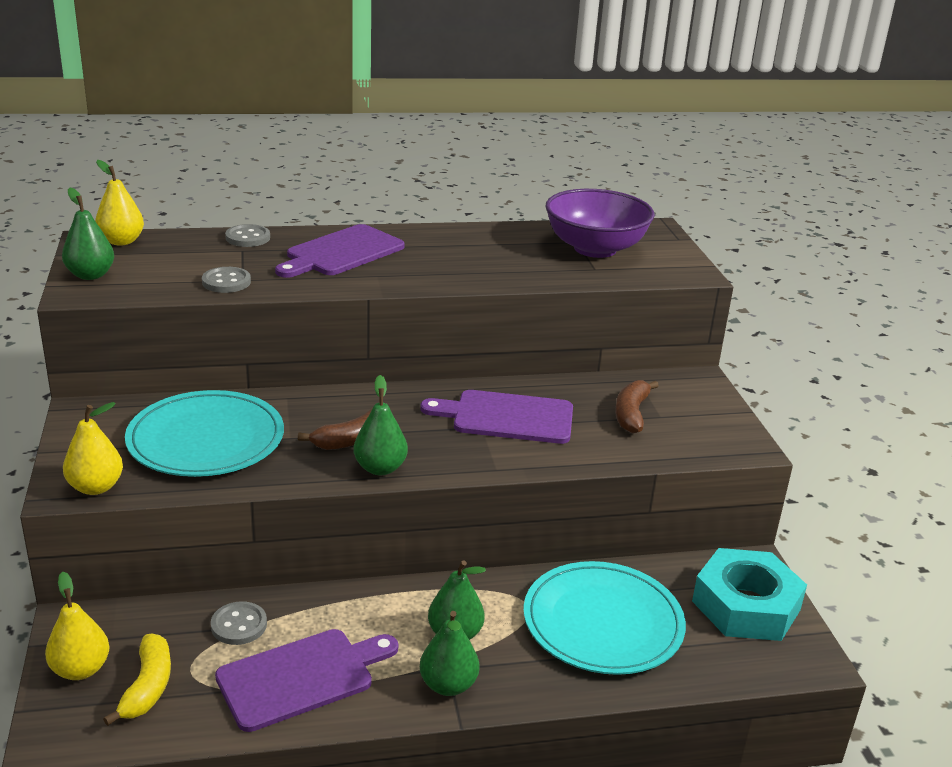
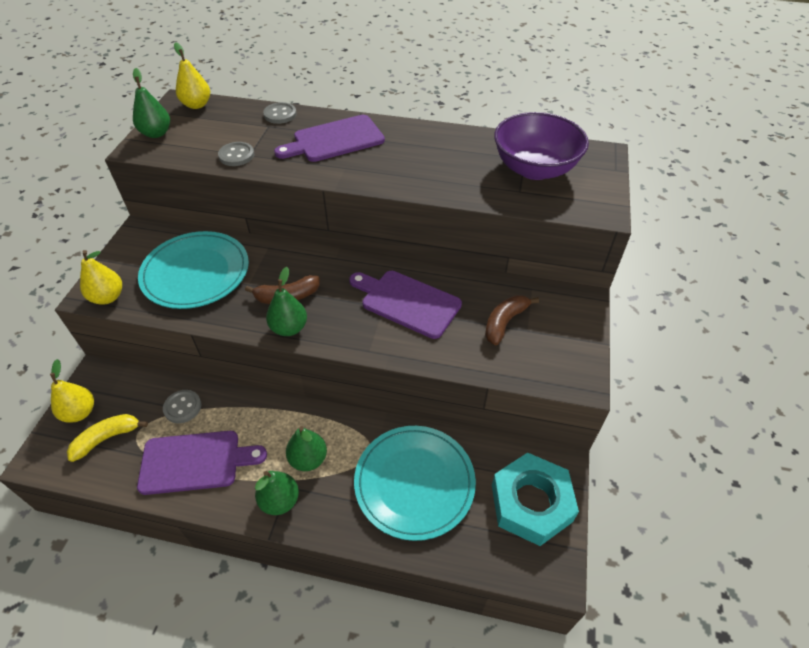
camera: 25 degrees right, 20 degrees up
(147, 687) = (107, 438): yellow banana -> yellow banana turned 150 degrees counterclockwise

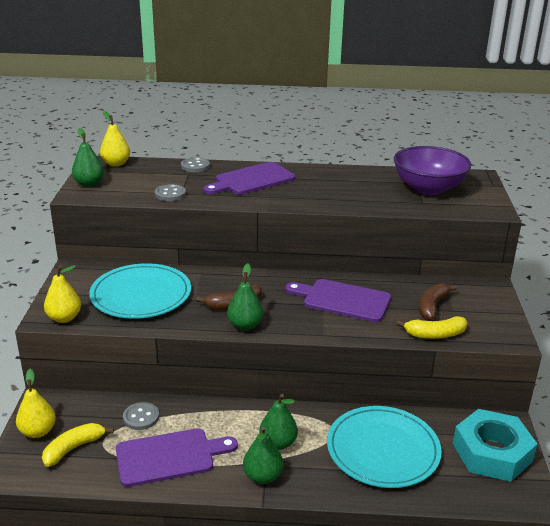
camera: 10 degrees left, 20 degrees down
(494, 365) = (435, 334): none -> yellow banana

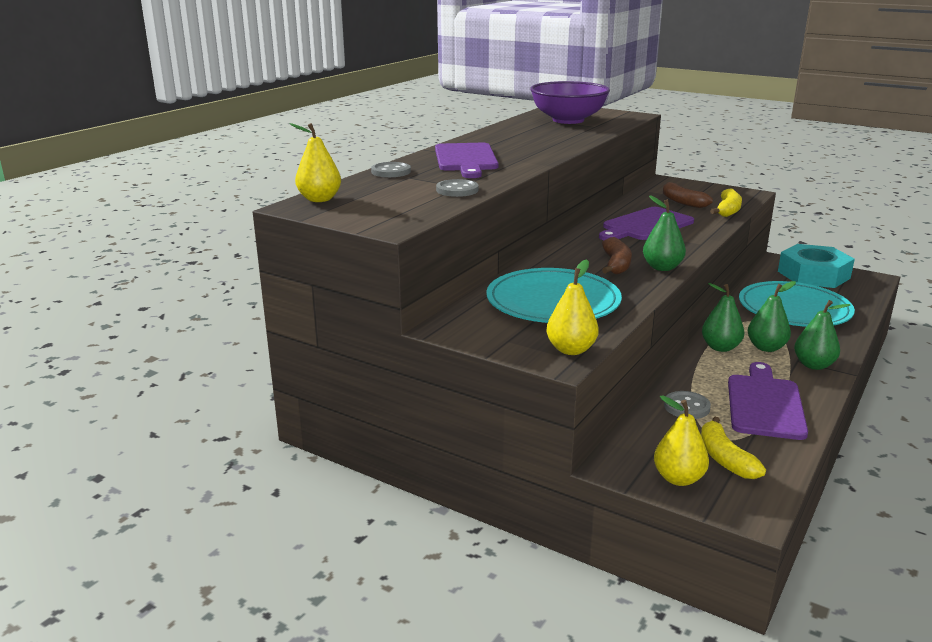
camera: 60 degrees left, 5 degrees down
(89, 184) = (366, 218): green pear -> green pear (720, 347)

